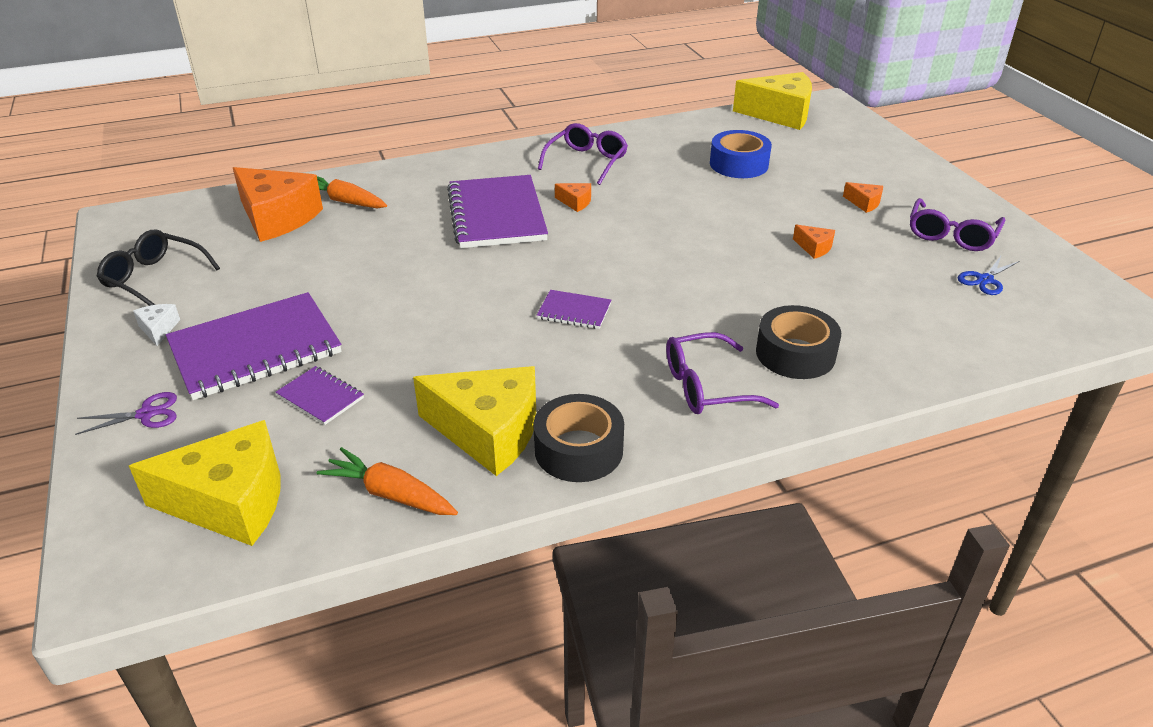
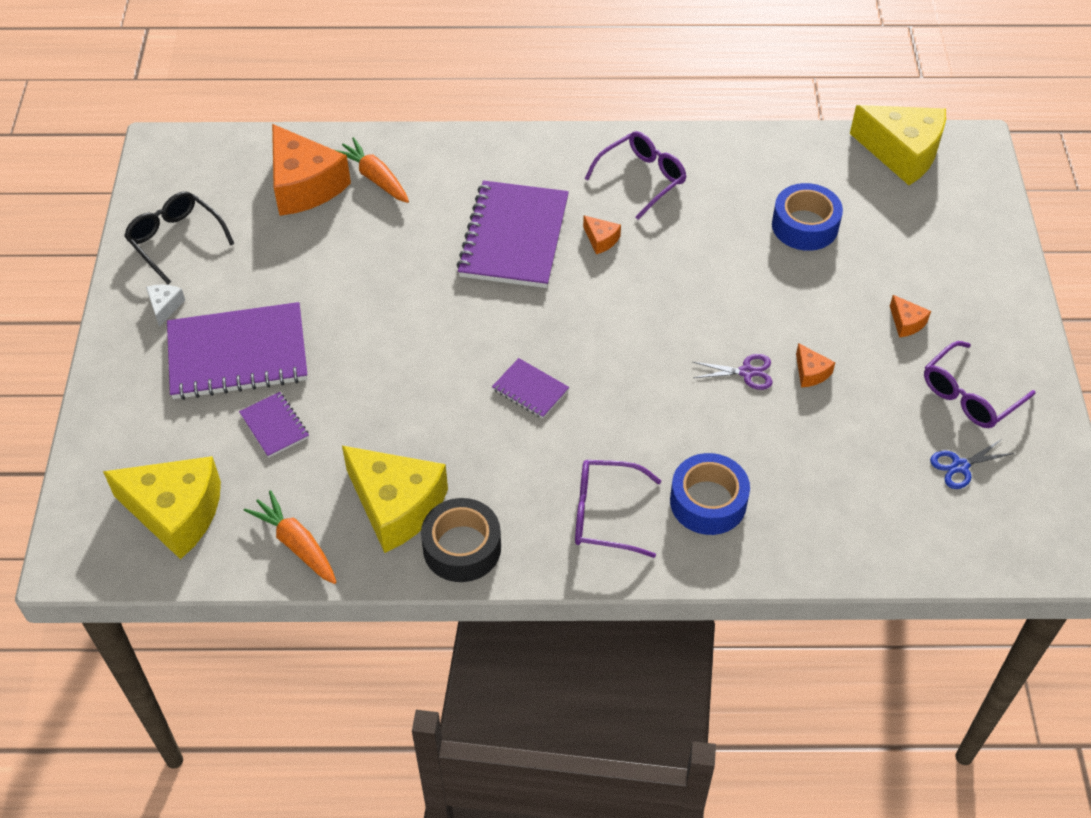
camera: 20 degrees right, 15 degrees up
(146, 414) = (134, 402): purple scissors -> purple scissors (746, 372)
(795, 353) = (708, 502): black tape -> blue tape

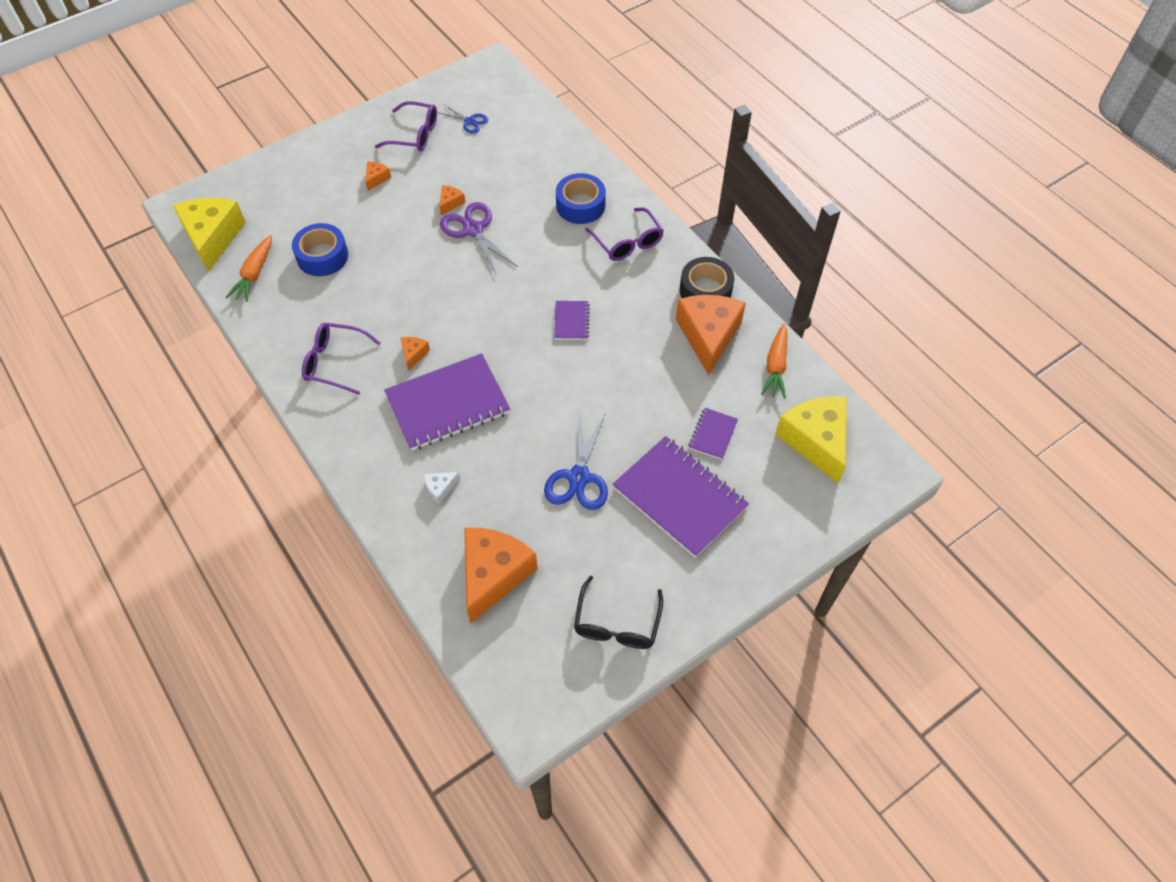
camera: 125 degrees left, 5 degrees up
(165, 307) = (681, 577): white cheese -> white cheese (440, 488)
(337, 291) = (579, 477): none -> blue scissors
(375, 178) = (450, 530): orange carrot -> orange carrot (254, 274)
(396, 506) = (708, 336): yellow cheese -> orange cheese
(746, 372) = (473, 230): purple scissors -> purple scissors, size x1.75

